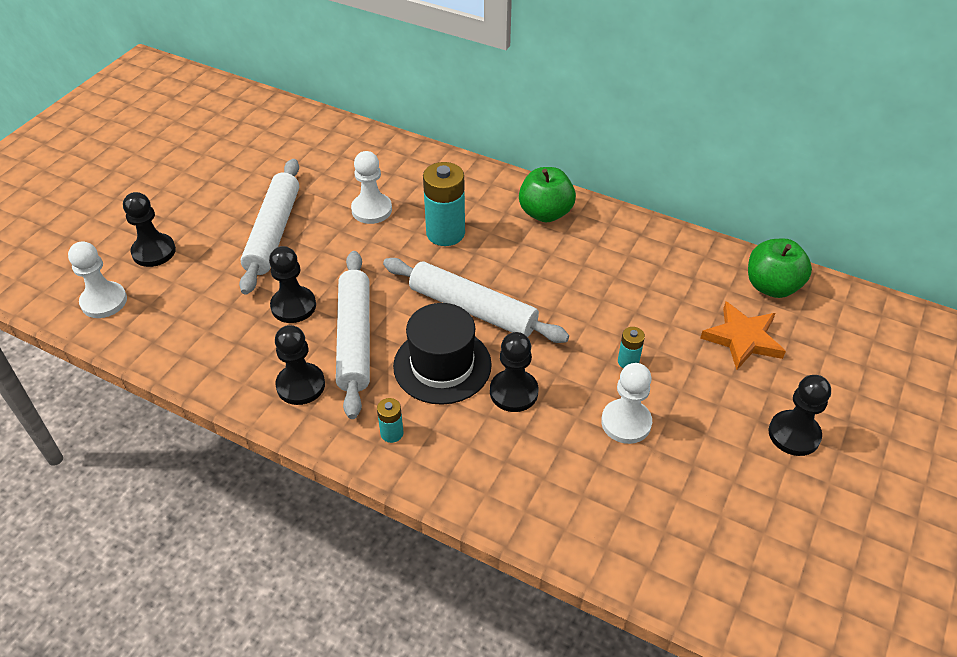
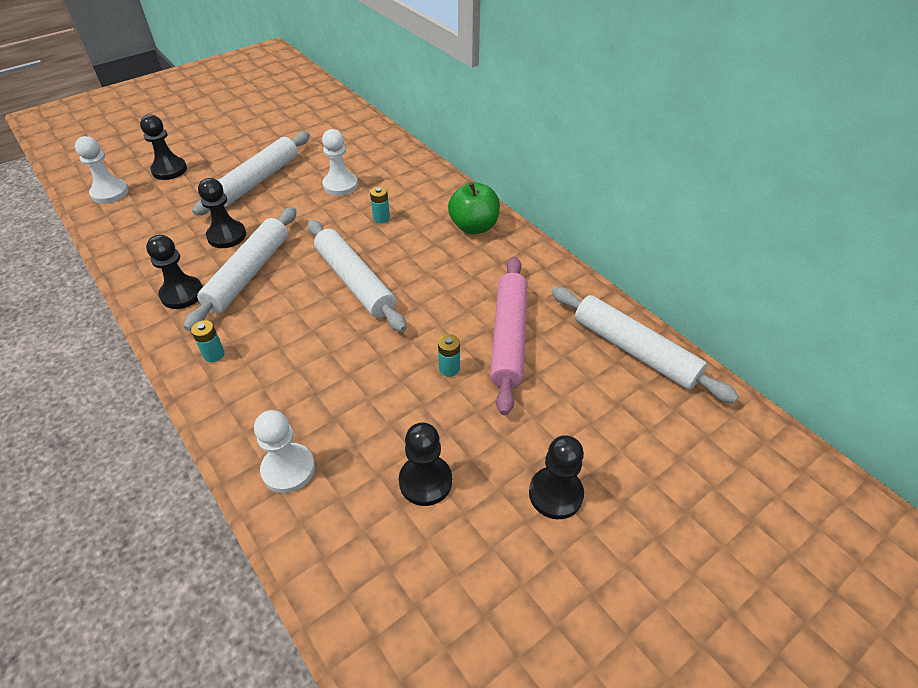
camera: 25 degrees right, 0 degrees up
(442, 365) = (295, 316): black hat -> none
(445, 233) = (381, 218): turquoise battery -> turquoise battery, size x0.49
(513, 392) = (333, 358): black pawn -> black pawn (425, 481)
(626, 423) = (406, 420): white pawn -> white pawn (288, 469)
(658, 313) = (508, 337): none -> pink rolling pin
(742, 339) = (570, 387): orange star -> none
(772, 286) = (634, 350): green apple -> white rolling pin

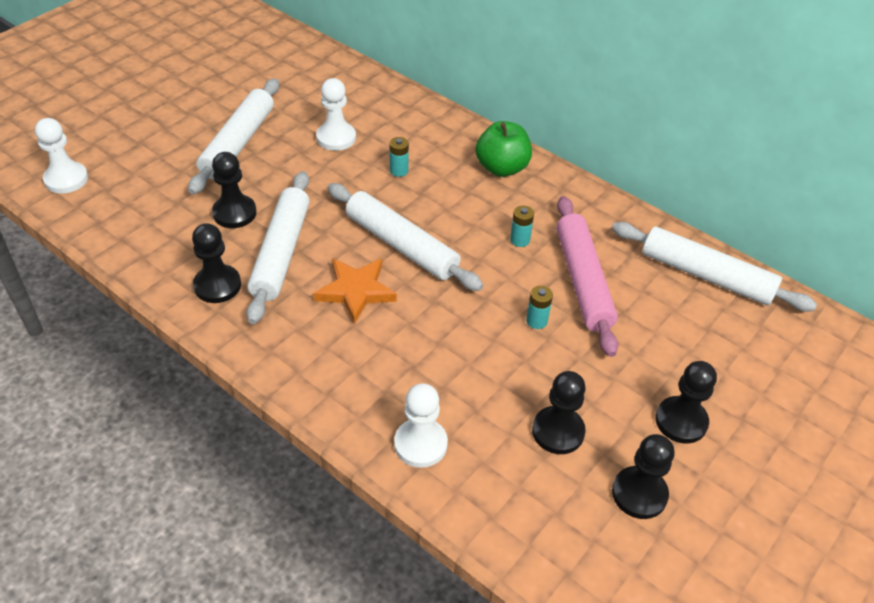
camera: 15 degrees left, 0 degrees up
(169, 170) = (124, 142): black pawn -> black pawn (639, 494)
(214, 354) = (287, 345): turquoise battery -> turquoise battery (520, 240)
(296, 316) = (356, 291): none -> orange star

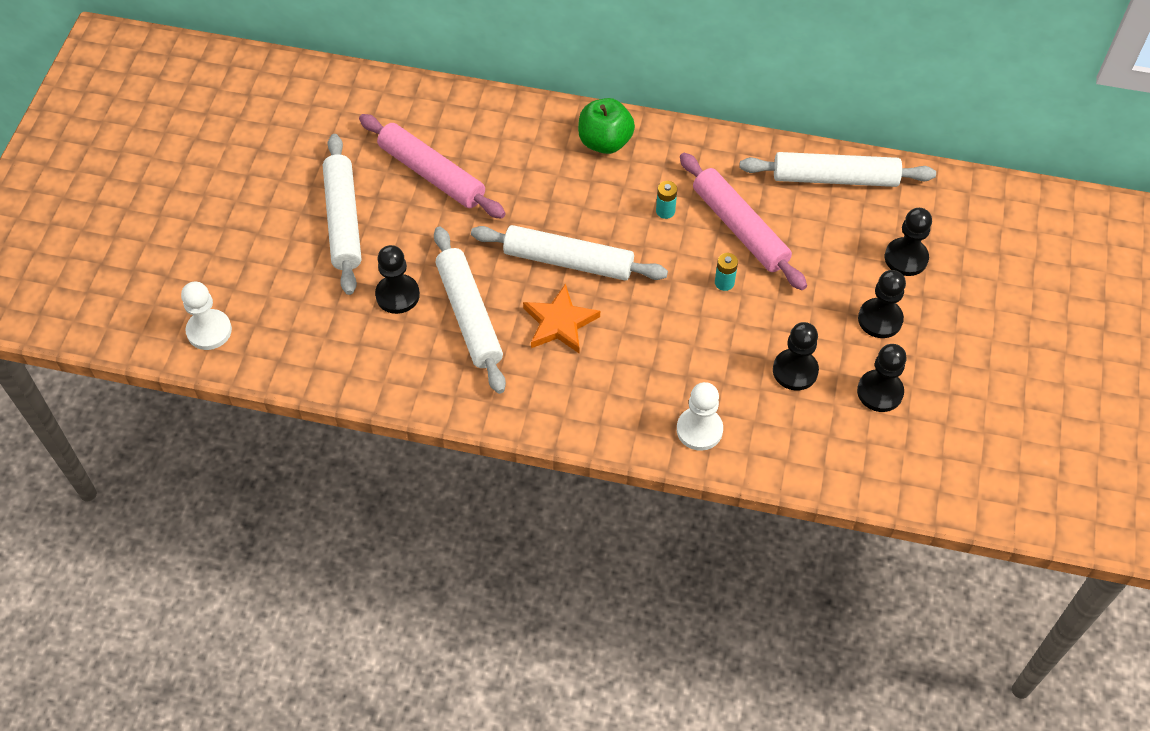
camera: 25 degrees left, 10 degrees up
(217, 285) = (437, 372): black pawn -> black pawn (906, 258)
(336, 138) = (432, 174): white pawn -> pink rolling pin
(399, 171) = (514, 185): turquoise battery -> none

